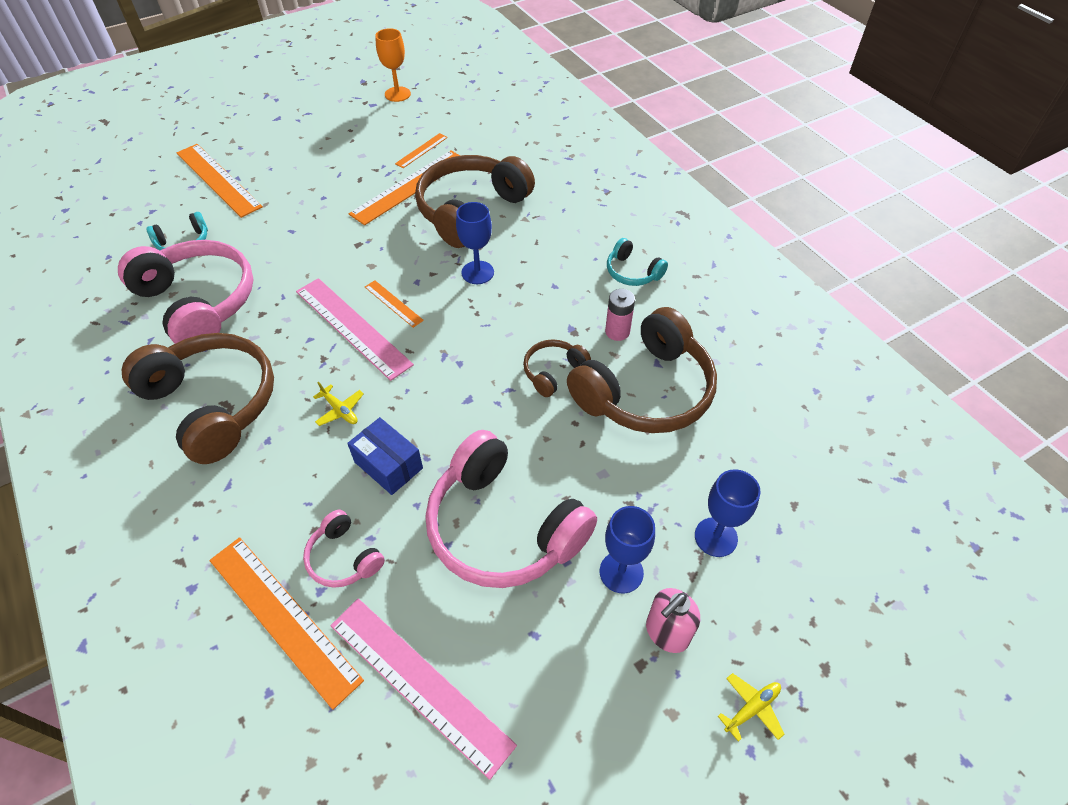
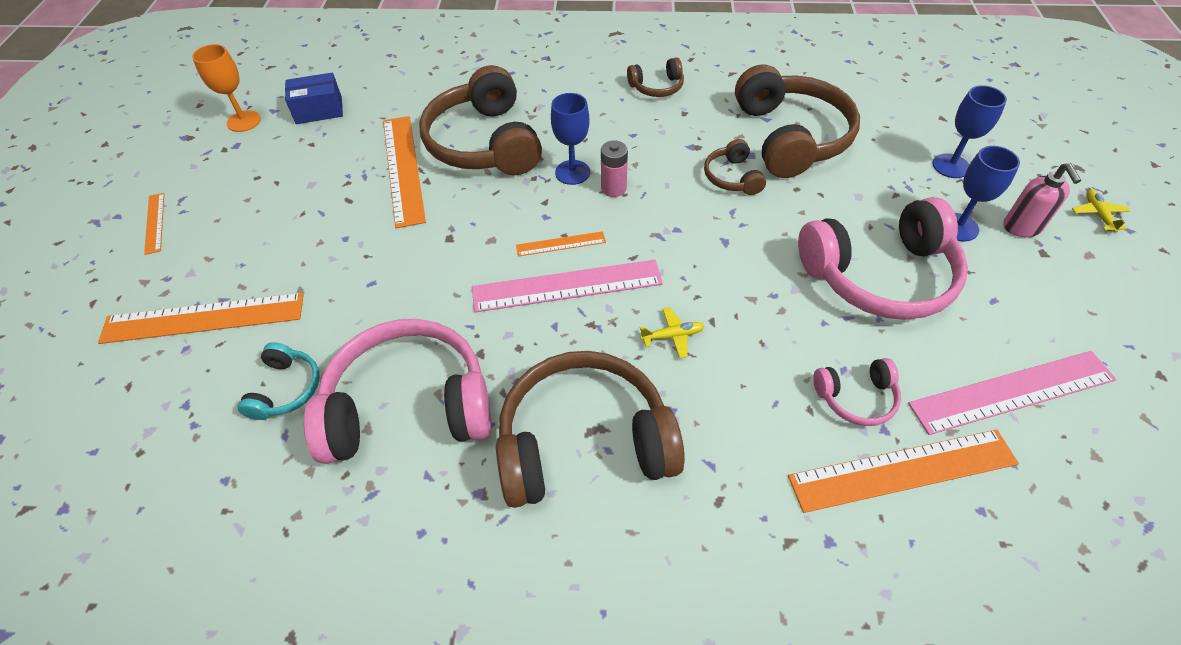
camera: 55 degrees left, 0 degrees up
(388, 465) = (766, 325): blue box -> blue box (319, 110)
(421, 150) = (357, 140): orange ruler -> orange ruler (155, 223)
(617, 331) = (716, 124): pink battery -> pink battery (613, 188)
(632, 272) = (657, 87): turquoise headphones -> brown headphones

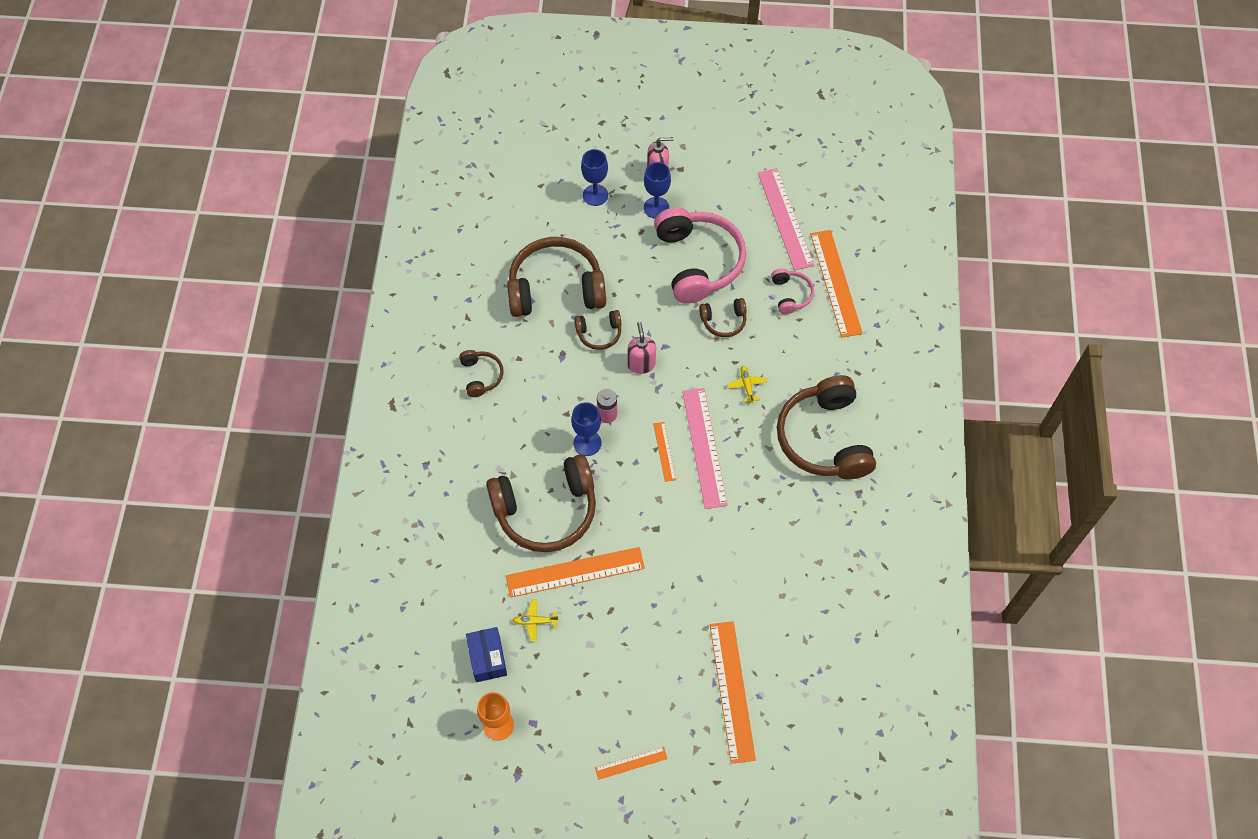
camera: 90 degrees left, 10 degrees up
(286, 389) = (791, 618): turquoise headphones -> none
(408, 406) = (802, 539): pink headphones -> none
(692, 218) = (641, 364): none -> pink soap dispenser
(782, 307) = (723, 321): none -> brown headphones
(1098, 214) = (647, 128): yellow plane -> yellow plane (535, 621)

